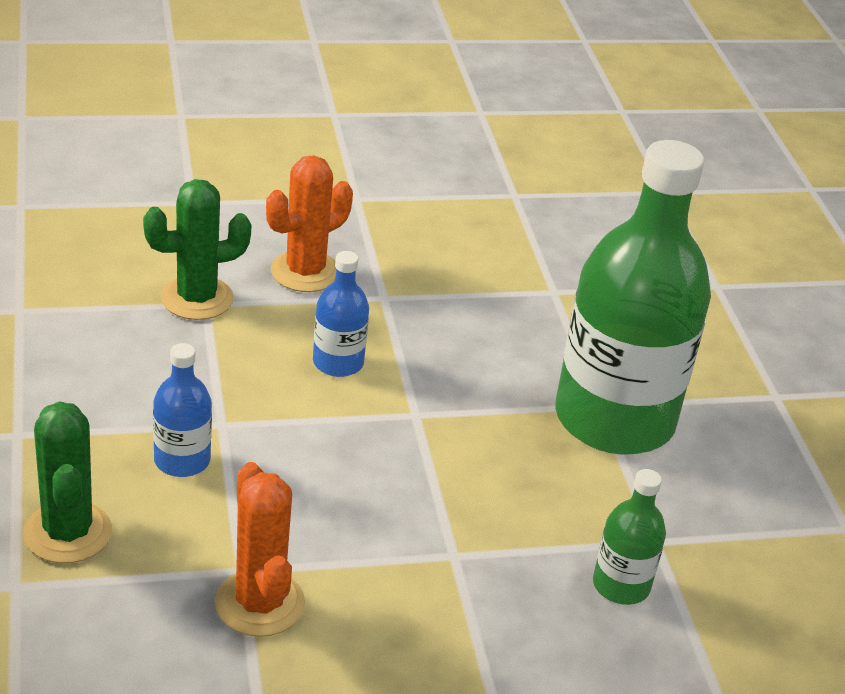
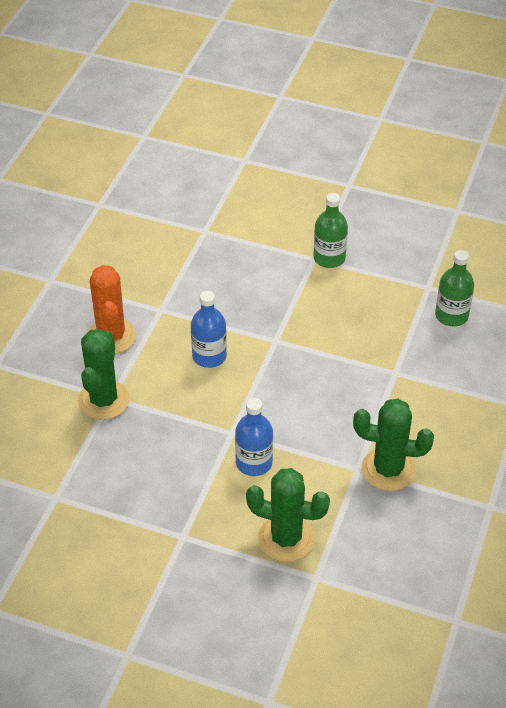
camera: 55 degrees left, 10 degrees up
(260, 603) = (388, 470): orange cactus -> green cactus
(614, 419) = (329, 258): green bottle -> green bottle, size x0.43

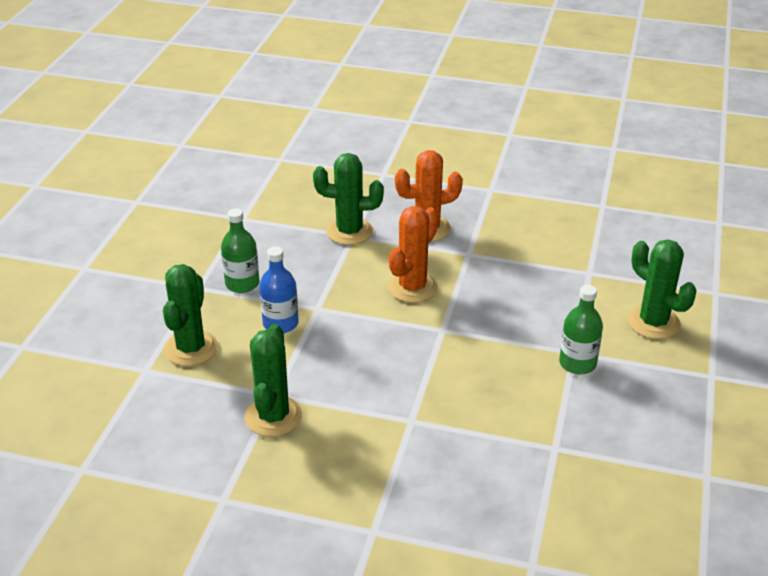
camera: 85 degrees right, 10 degrees down
(209, 356) = (412, 287): blue bottle -> orange cactus
(280, 204) = (653, 322): none -> green cactus
(451, 316) = (511, 469): green bottle -> green bottle (242, 284)

